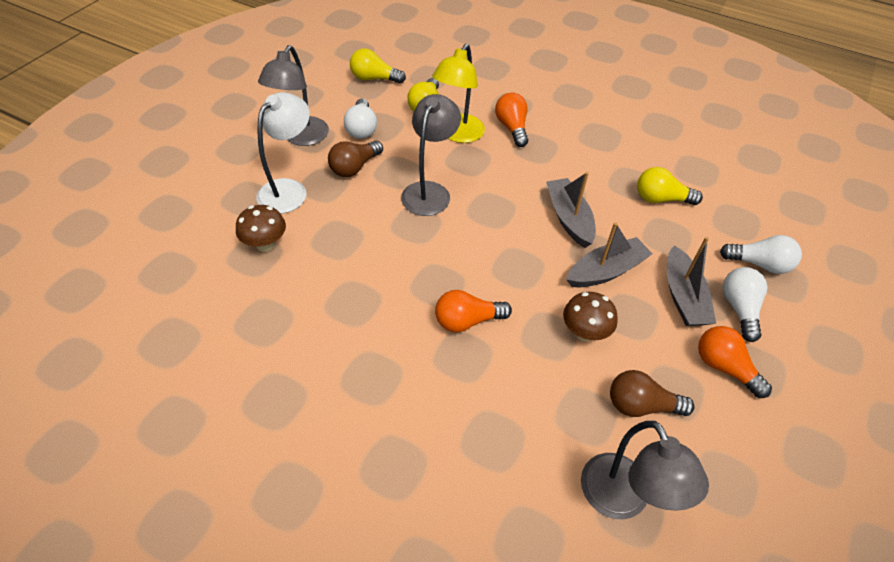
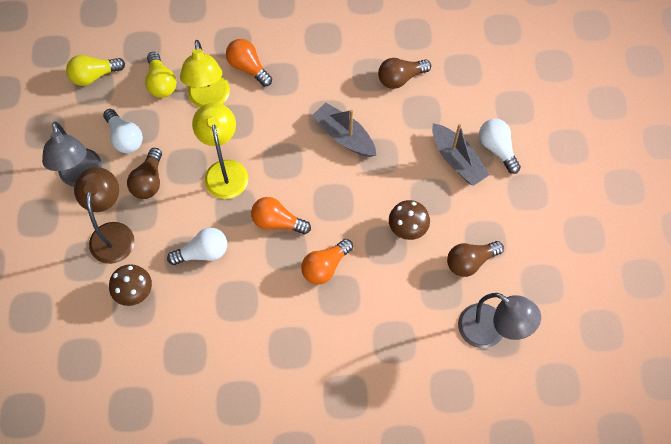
camera: 30 degrees left, 15 degrees up
(289, 189) = (112, 233): white lamp -> brown lamp
(429, 191) = (225, 170): grey lamp -> yellow lamp
(606, 271) = (395, 169): grey boat -> none
(661, 199) = (400, 78): yellow light bulb -> brown light bulb
(724, 367) = (507, 202): orange light bulb -> orange light bulb (277, 222)
(759, 264) = (494, 101): white light bulb -> white light bulb (203, 252)

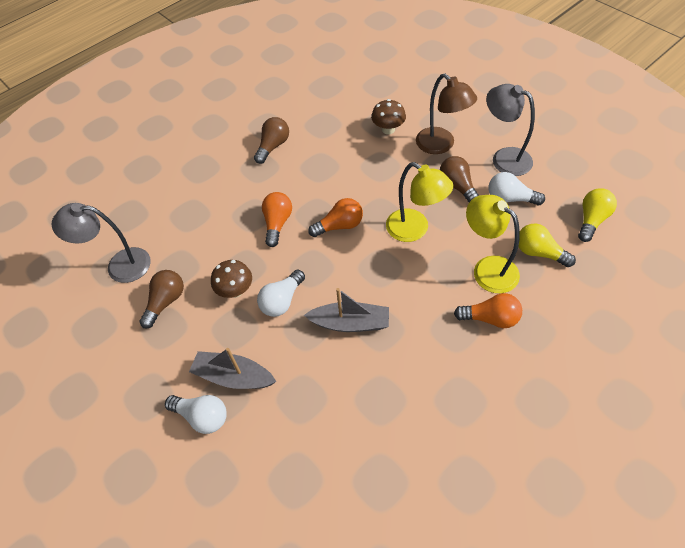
camera: 145 degrees right, 10 degrees down
(203, 252) = (370, 175): white light bulb -> white light bulb (282, 301)
(400, 78) = (349, 417): brown light bulb -> brown light bulb (273, 146)

